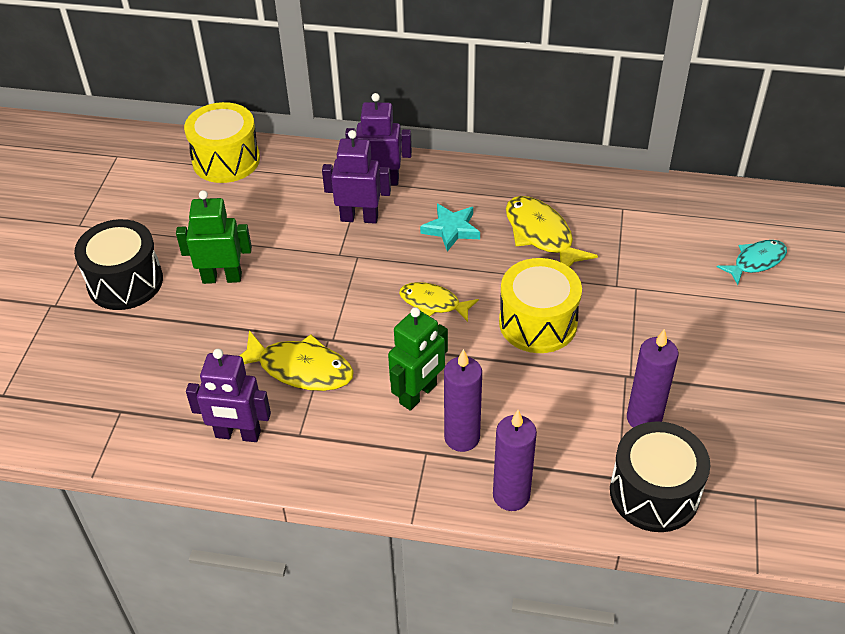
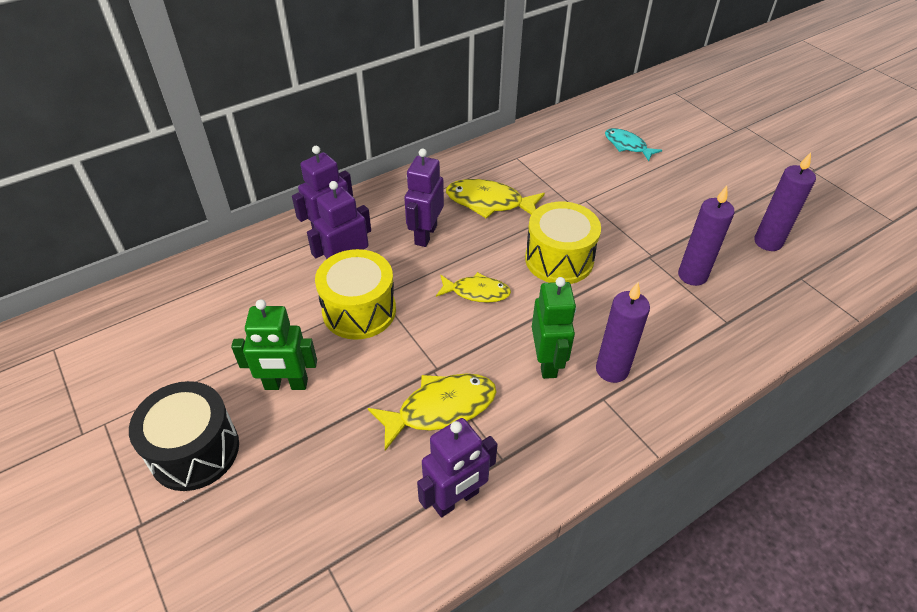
camera: 45 degrees left, 0 degrees up
(222, 278) = (286, 384): green robot -> green robot turned 135 degrees counterclockwise
(226, 160) = (175, 290): yellow drum -> yellow drum (359, 310)
(433, 303) = (476, 292): yellow fish -> yellow fish turned 150 degrees counterclockwise
(451, 229) = (425, 235): turquoise star -> purple robot
(511, 496) = (689, 384): purple candle -> purple candle (768, 242)
(654, 493) = (756, 316): black drum -> none
(756, 262) = (627, 146): turquoise fish -> turquoise fish turned 60 degrees counterclockwise

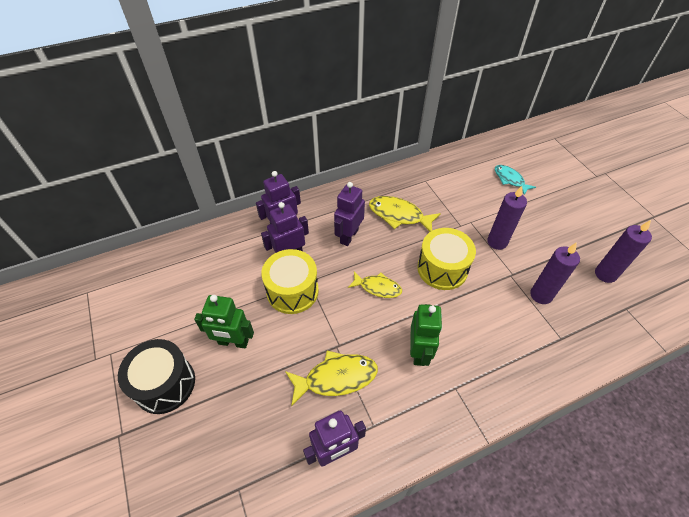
camera: 10 degrees right, 5 degrees up
(612, 370) = (466, 365): purple candle -> purple candle (497, 242)

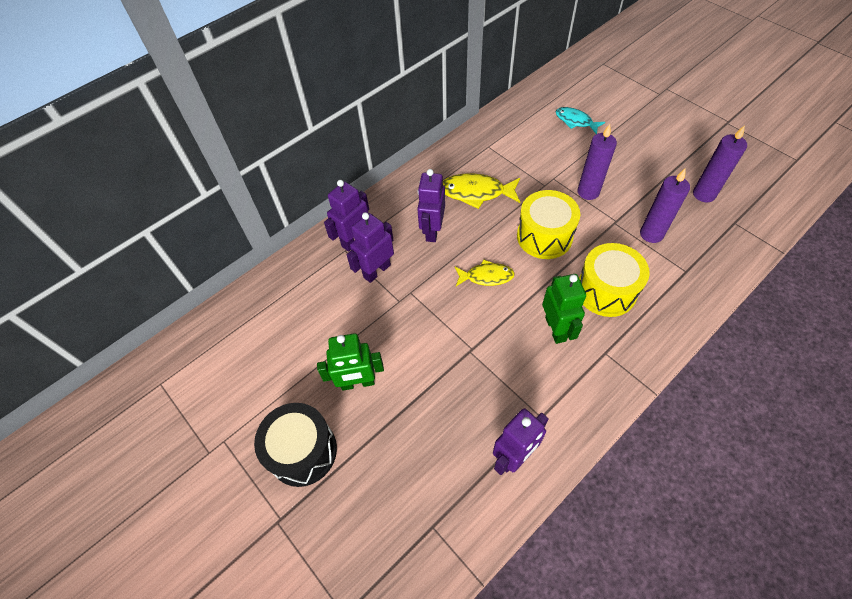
camera: 15 degrees left, 5 degrees up
(292, 291) = (397, 308): yellow drum -> yellow drum (606, 291)
(336, 378) = (483, 383): yellow fish -> none

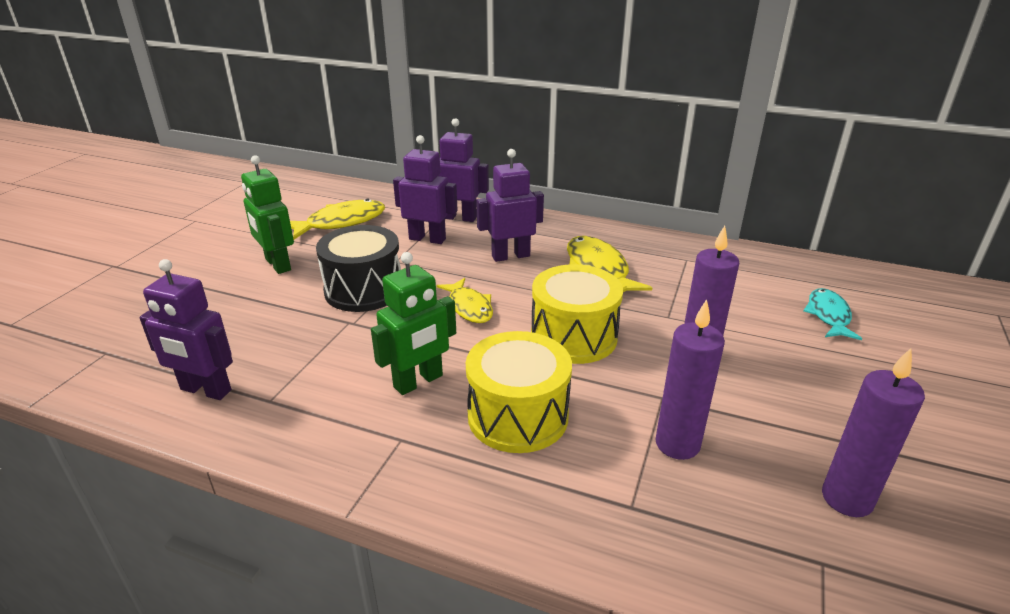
camera: 60 degrees right, 25 degrees down
(303, 451) = (190, 257): black drum -> black drum (364, 290)
(310, 322) = (341, 223): none -> yellow fish

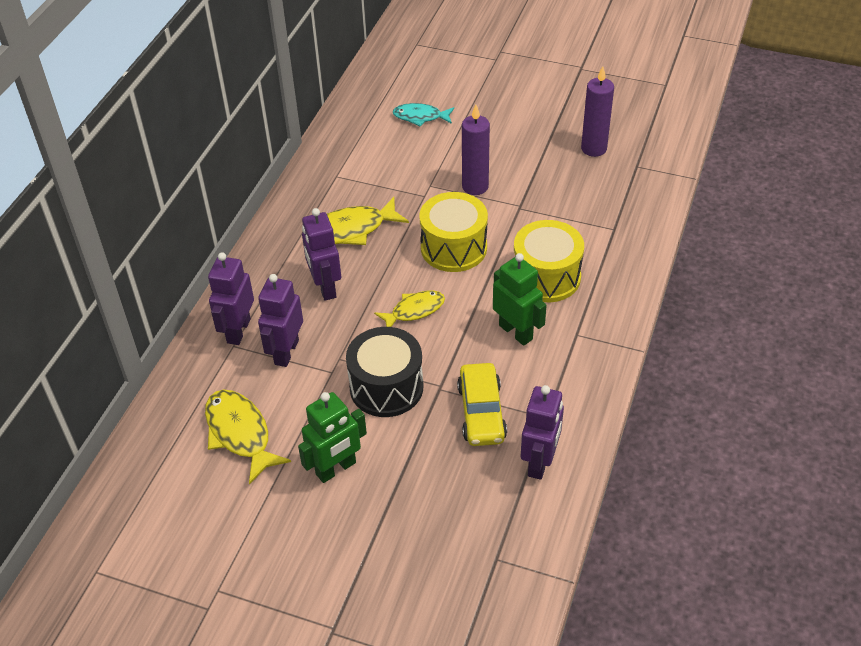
camera: 90 degrees left, 15 degrees up
(301, 349) = (481, 412): none -> yellow car
(677, 444) = (562, 206): purple candle -> none

